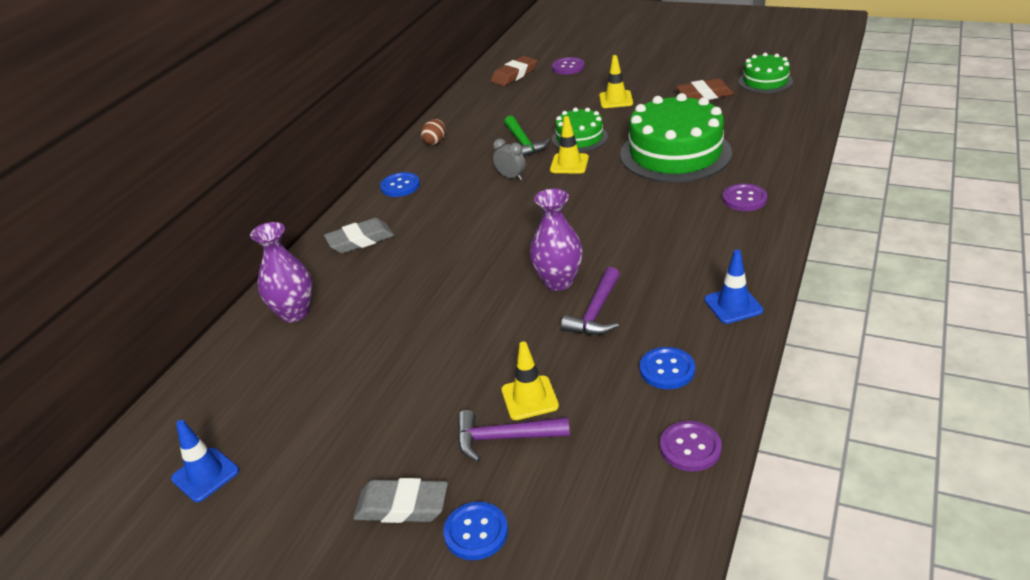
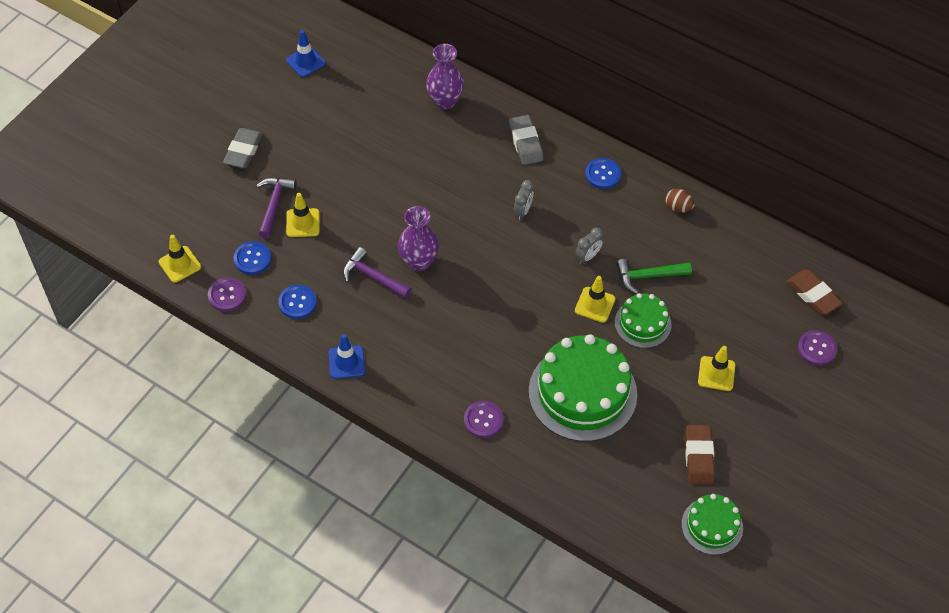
camera: 95 degrees right, 20 degrees up
(461, 224) = (523, 211): none -> grey clock
(476, 532) = (211, 182): blue button -> blue button (252, 259)
(659, 525) = (180, 264): none -> yellow traffic cone

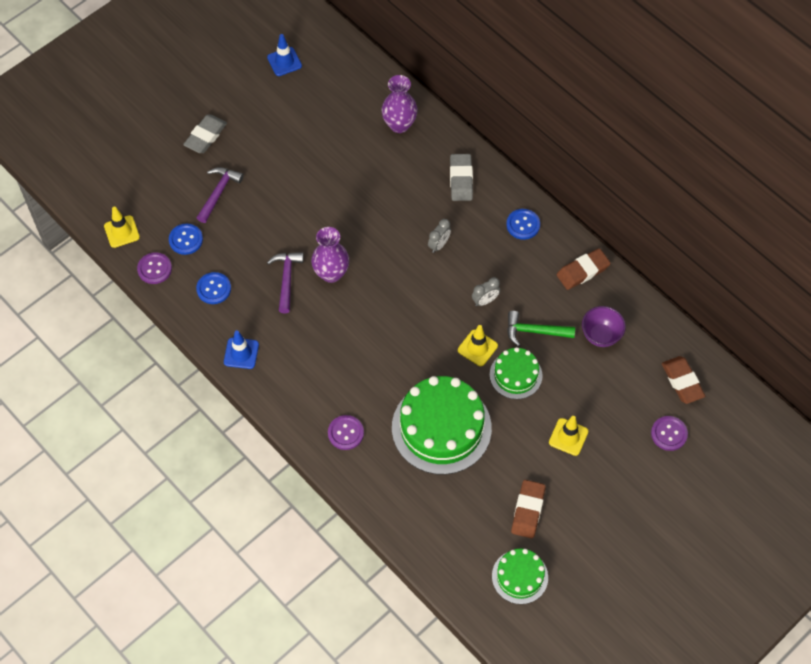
camera: 15 degrees right, 5 degrees up
(303, 223) = (239, 215): yellow traffic cone -> none
(373, 277) = (286, 279): purple hammer -> purple hammer turned 45 degrees clockwise
(678, 207) = (582, 271): brown egg -> brown eraser
(716, 267) = (601, 336): none -> purple bowl

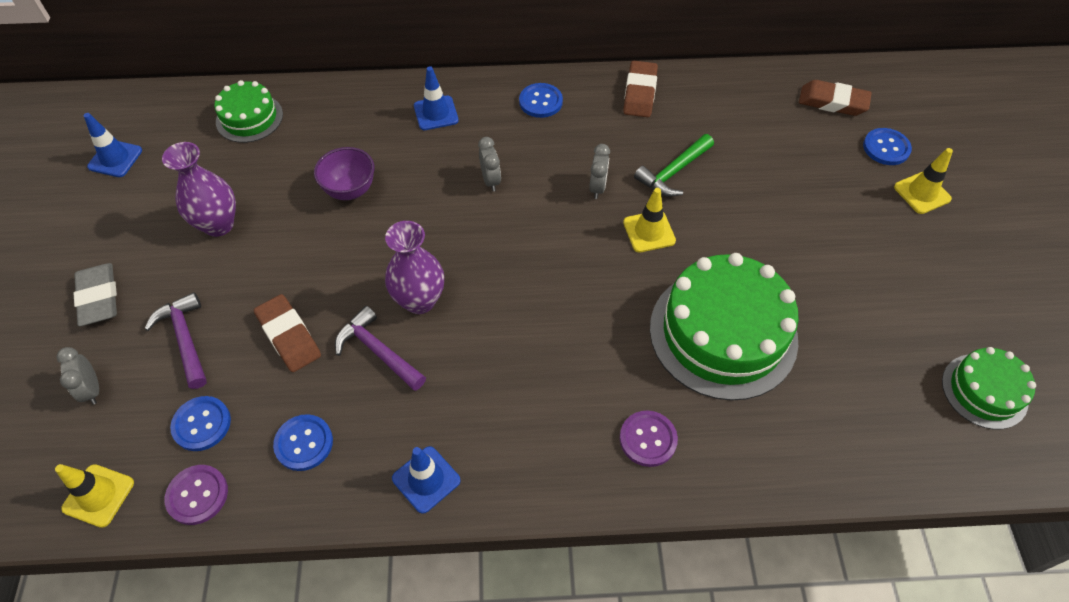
camera: 50 degrees left, 5 degrees down
(162, 180) = (92, 389): none -> grey clock
(399, 125) = (315, 118): purple vase -> purple vase (218, 224)
(461, 179) = (436, 113): grey eraser -> blue traffic cone
(515, 375) = (712, 221): green cake -> green cake (249, 118)
(528, 510) = (897, 324): brown eraser -> brown eraser (289, 336)
(568, 437) = (827, 227): yellow traffic cone -> yellow traffic cone (922, 193)
(601, 336) = (726, 126): purple bowl -> purple bowl (350, 190)
(669, 434) = (886, 148): purple button -> blue button

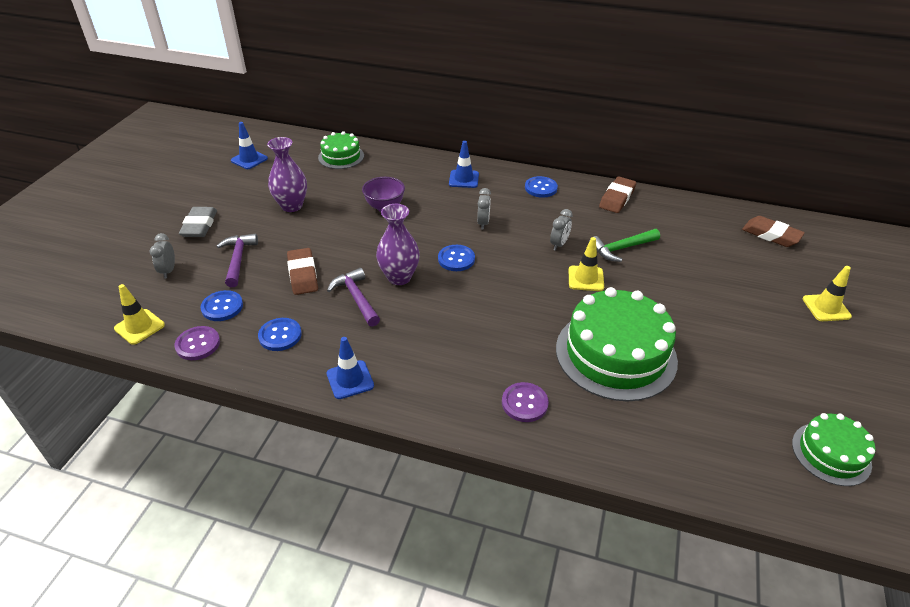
camera: 20 degrees right, 15 degrees down
(886, 148) = (805, 272): blue button -> blue button (456, 259)

